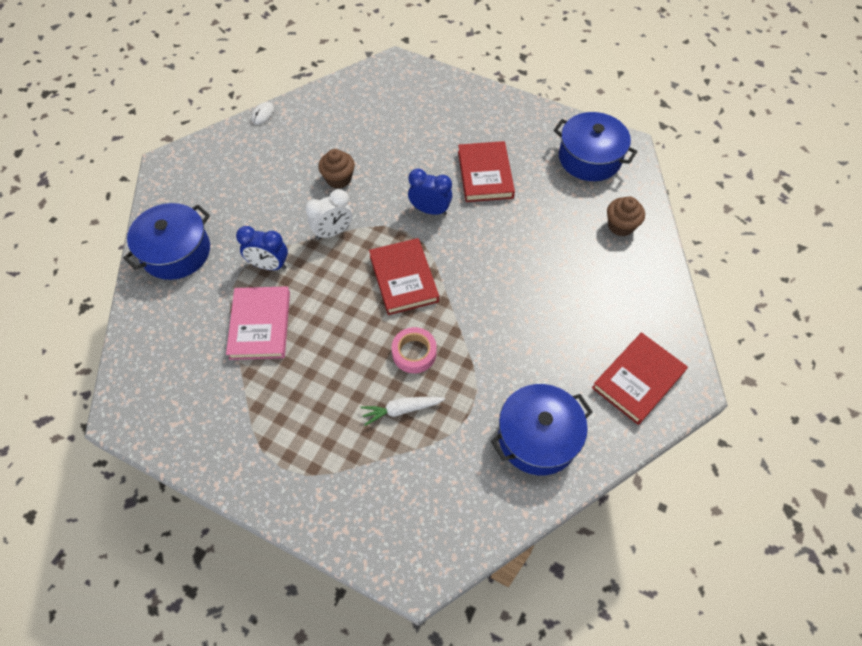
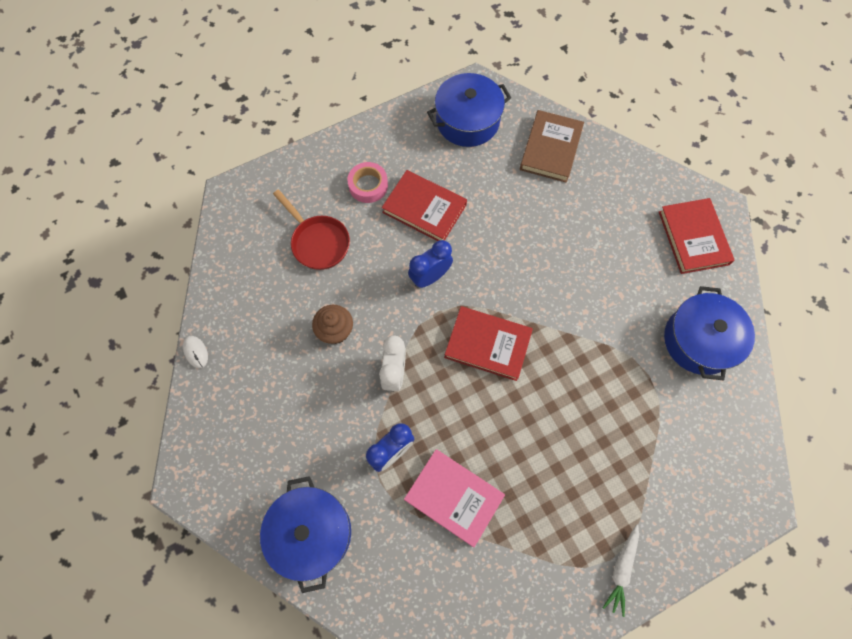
camera: 55 degrees left, 10 degrees up
(400, 129) = (318, 242): none -> red pan
(401, 410) = (615, 427): white carrot -> white carrot (621, 569)
(414, 353) = (568, 383): pink tape -> pink tape (368, 185)
(620, 226) = (550, 148): brown cupcake -> brown book

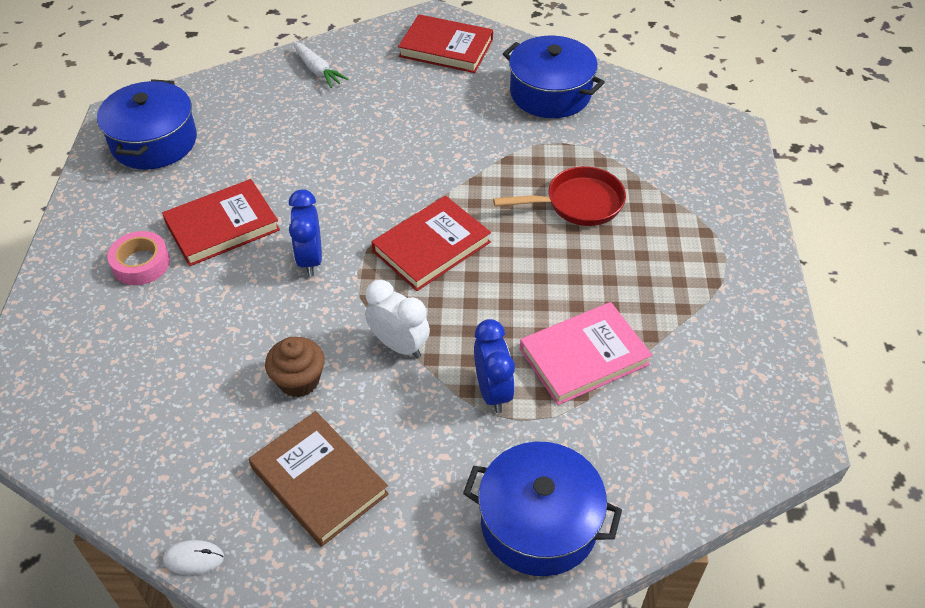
camera: 60 degrees left, 20 degrees down
(318, 242) = (166, 346): red pan -> red pan (578, 203)
(550, 148) = (256, 95): brown book -> brown book (319, 481)
(621, 569) = (740, 254): white carrot -> white carrot (317, 70)

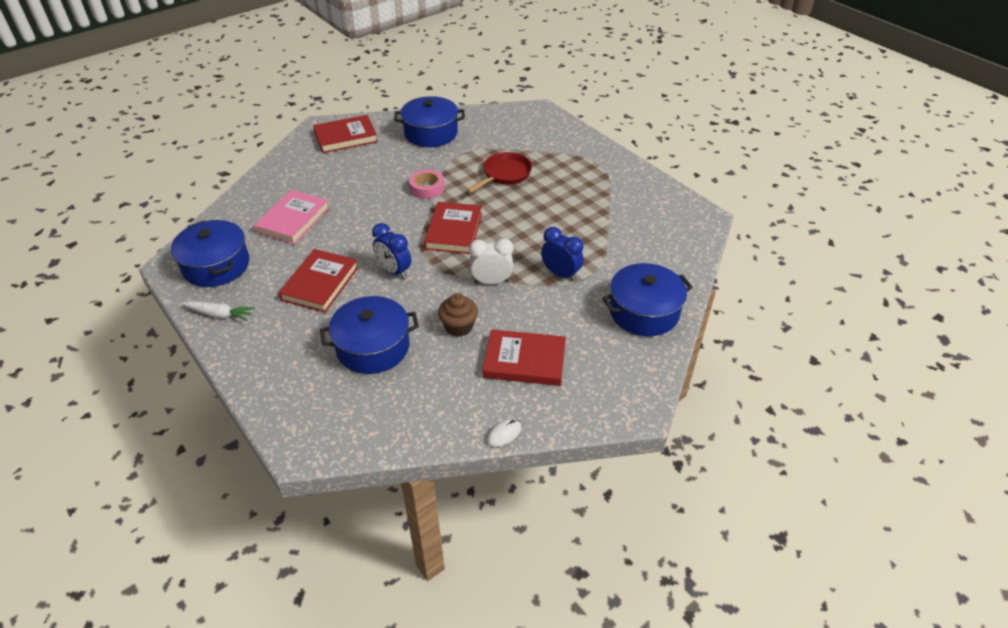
camera: 40 degrees left, 5 degrees down
(141, 263) = (292, 328): pink tape -> pink tape (427, 188)
(188, 342) = (373, 347): none -> blue pot
(317, 70) = (279, 181): white carrot -> white carrot (220, 314)
(319, 481) = (524, 361): brown book -> red book
(584, 356) = (584, 236): pink book -> pink book (293, 220)

